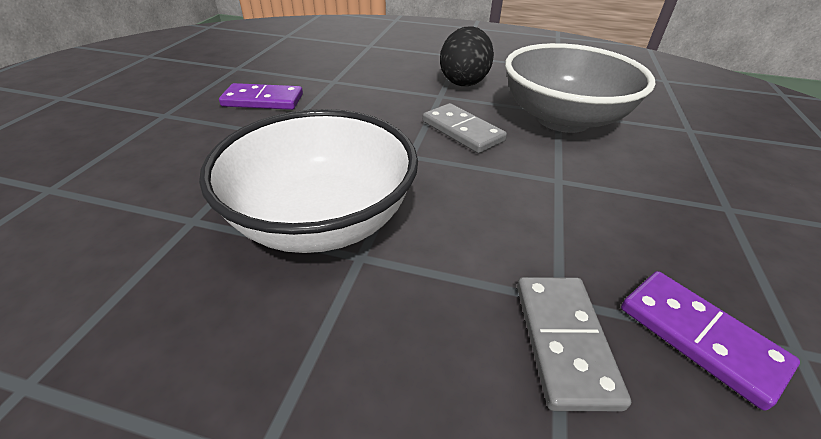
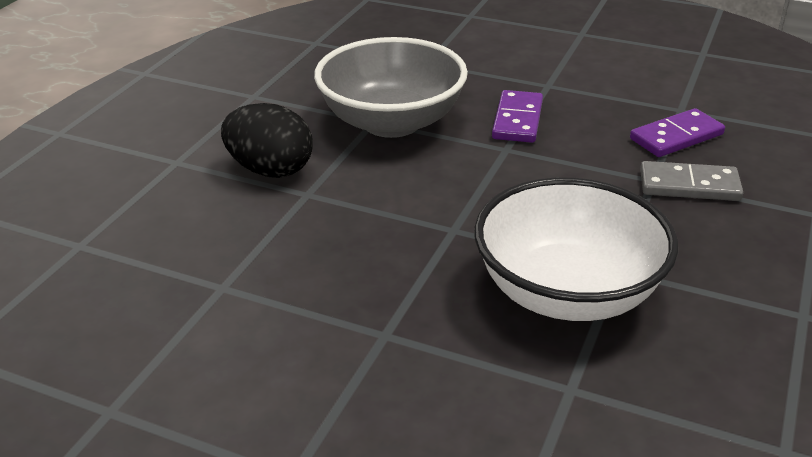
camera: 80 degrees left, 5 degrees down
(263, 100) = (272, 360): purple domino -> purple domino (518, 120)
(462, 131) = (406, 189): grey domino -> none

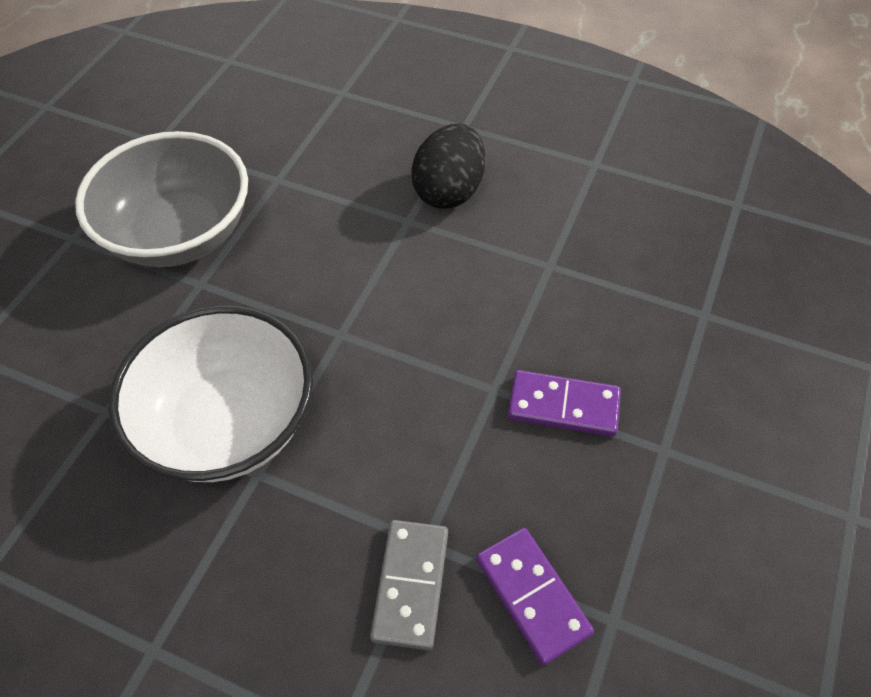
camera: 90 degrees right, 20 degrees up
(392, 122) = (548, 281): grey bowl -> grey bowl (180, 234)

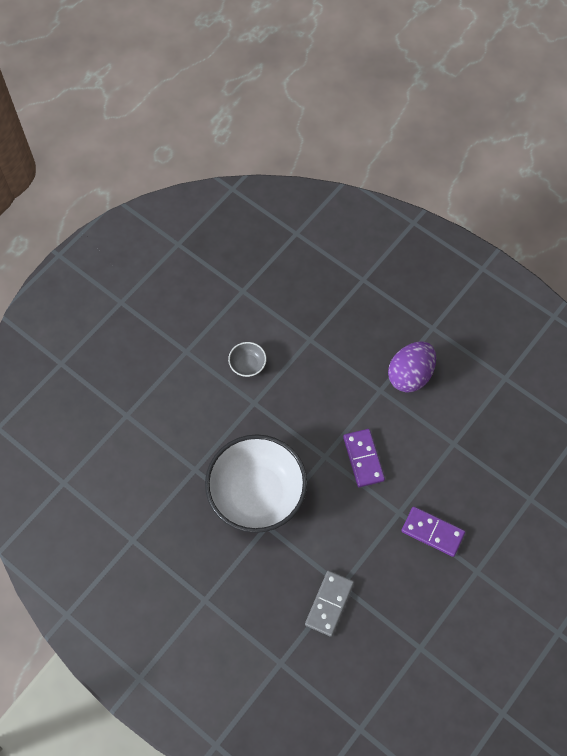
camera: 15 degrees right, 10 degrees up
(180, 234) = (247, 365): grey bowl -> grey bowl, size x0.40
(449, 191) = (410, 375): black egg -> purple egg
(532, 596) = (385, 625): purple domino -> purple domino (363, 459)

